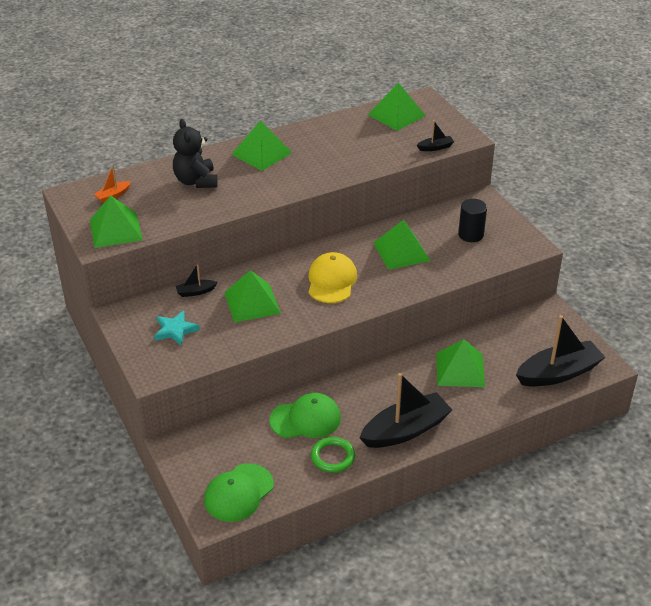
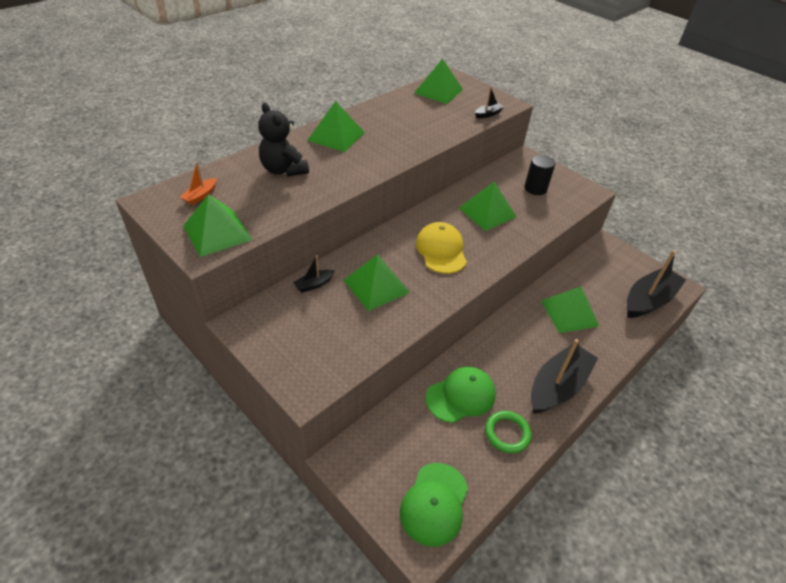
camera: 20 degrees left, 5 degrees up
(175, 330) = (310, 332): turquoise star -> none

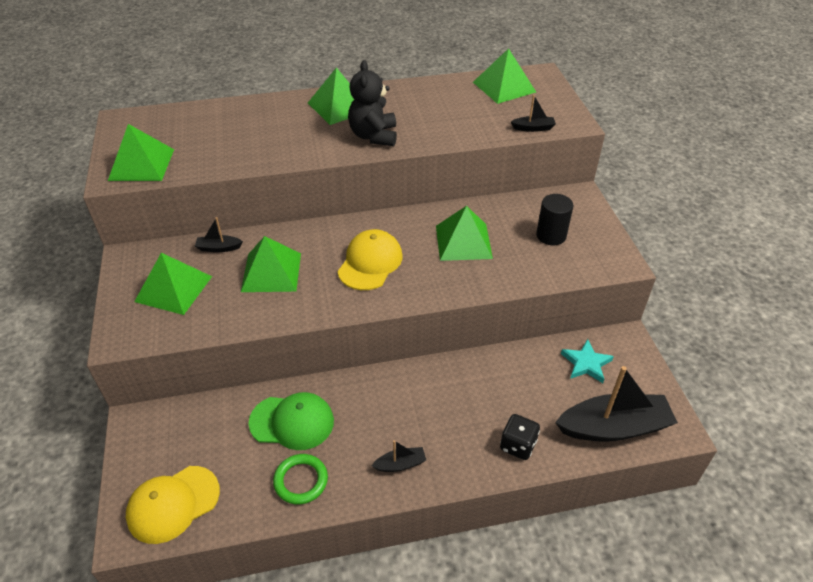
camera: 35 degrees right, 0 degrees up
(200, 196) = (162, 127): orange boat -> none
(284, 170) = (255, 125): black teddy bear -> black teddy bear (374, 136)
(434, 504) = (173, 504): green cap -> yellow cap
(557, 386) = (400, 464): black boat -> black boat, size x0.44
(569, 313) = (495, 396): green pyramid -> green pyramid (174, 288)
(599, 268) = (586, 363): none -> turquoise star
(611, 337) = (518, 445): none -> black dice

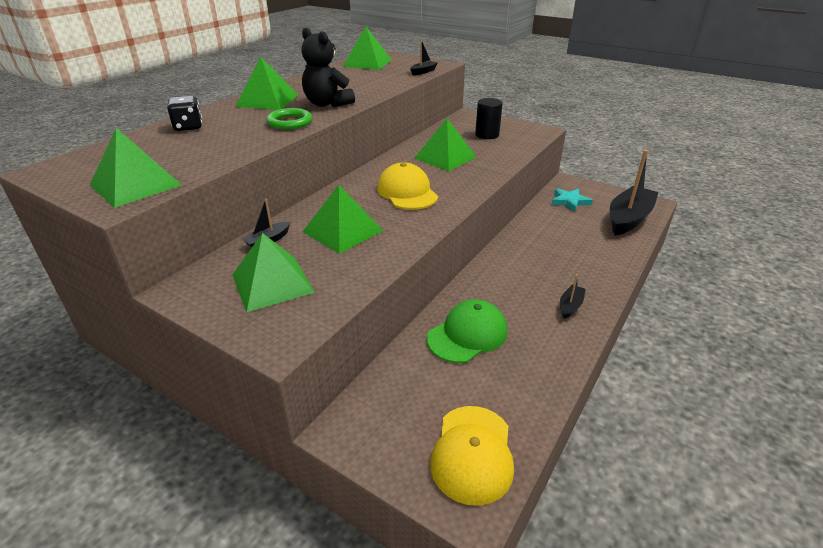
camera: 45 degrees left, 10 degrees down
(301, 481) = (533, 361): green ring -> green ring (290, 122)
(518, 445) = (606, 254): black dice -> black dice (188, 127)

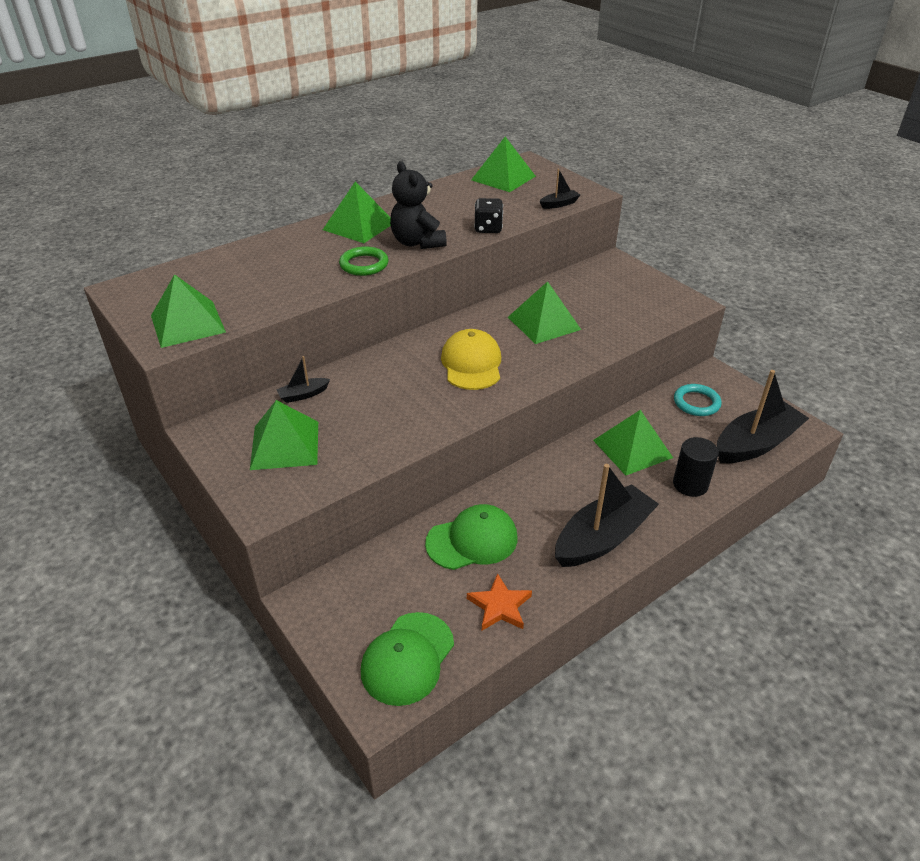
camera: 20 degrees right, 5 degrees up
(188, 127) = (264, 253): black dice -> black dice (488, 228)
(343, 231) = (379, 400): green pyramid -> green pyramid (632, 449)
(472, 453) = (407, 658): yellow cap -> green cap
(487, 135) = (616, 298): black cylinder -> black cylinder (690, 484)
(525, 381) = (500, 606): none -> orange star
(569, 201) = (696, 403): turquoise star -> turquoise ring
(570, 306) = (603, 538): black boat -> black boat, size x2.26

